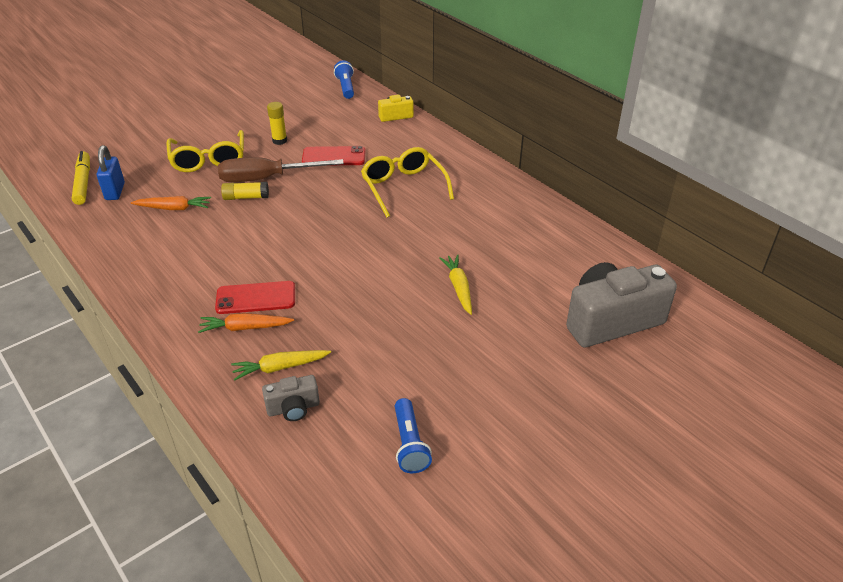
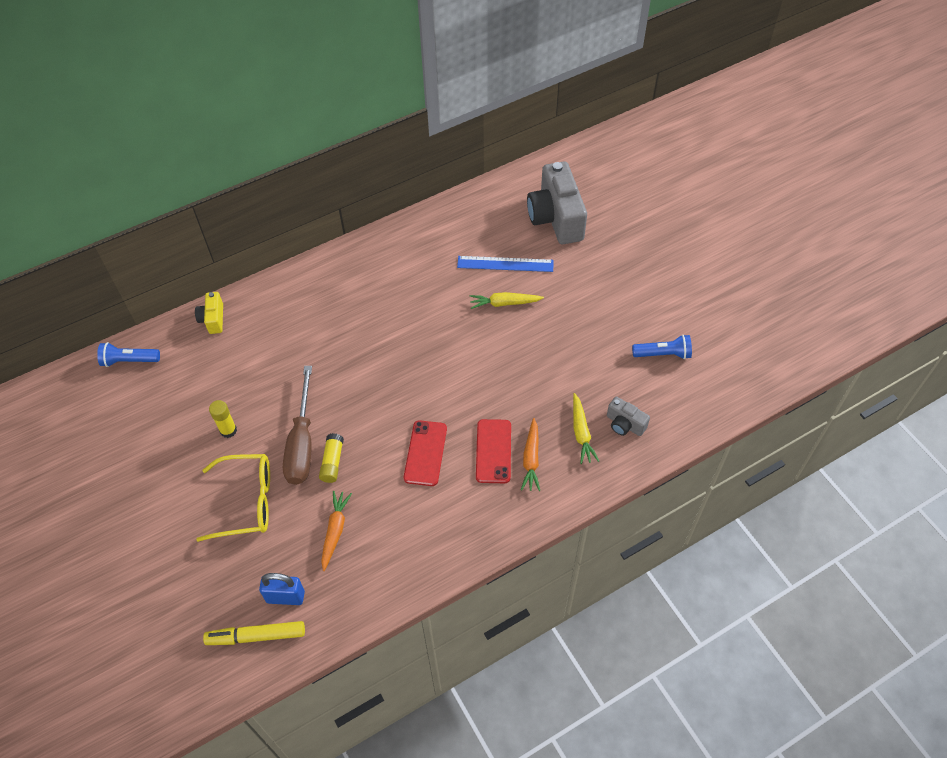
camera: 80 degrees left, 15 degrees up
(293, 408) = (624, 424): grey camera -> grey camera turned 135 degrees clockwise
(334, 157) = (278, 380): red phone -> red phone (425, 453)
(403, 187) = (350, 326): yellow glasses -> none
(518, 283) = (505, 264): none -> blue ruler

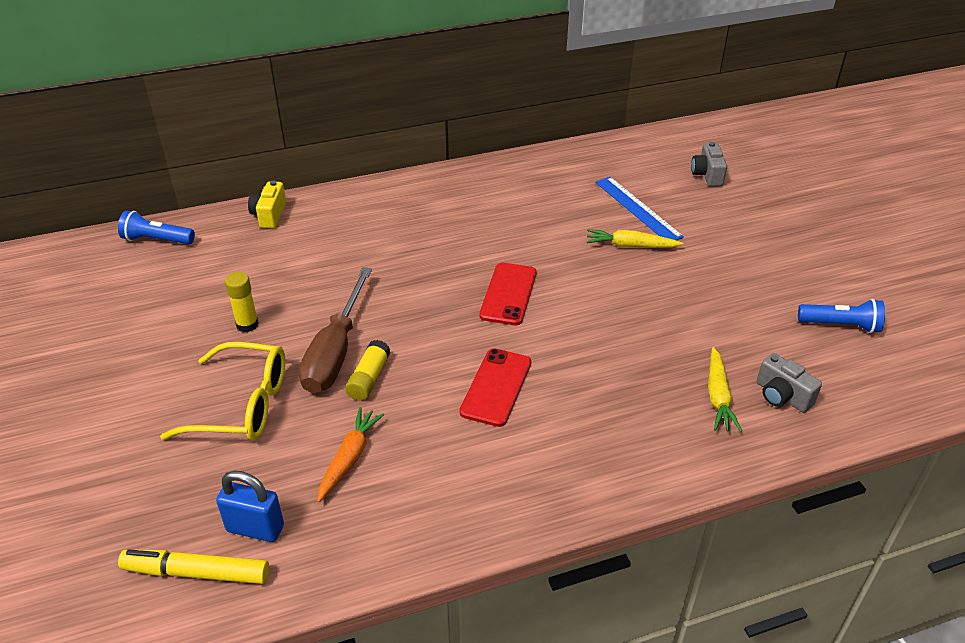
camera: 10 degrees right, 15 degrees down
(493, 451) = (590, 399): red phone -> red phone (508, 294)
(505, 264) = (637, 209): blue ruler -> blue ruler turned 45 degrees clockwise
(531, 459) = (642, 416): orange carrot -> none
(556, 218) = (707, 175): grey camera -> grey camera, size x0.48

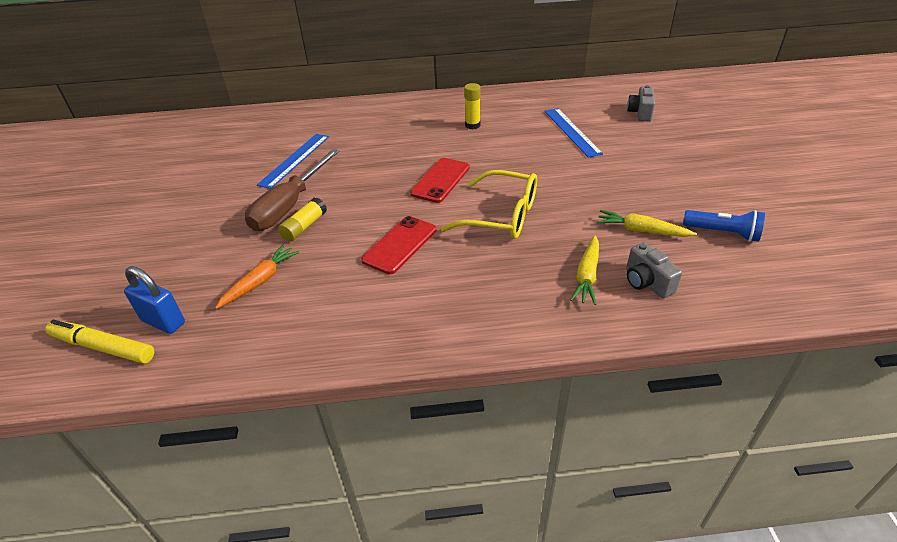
camera: 15 degrees right, 0 degrees up
(157, 240) = (206, 122): blue flashlight -> none
(243, 405) = (203, 234): yellow glasses -> yellow glasses (502, 216)
(247, 325) = (236, 181): yellow glue stick -> yellow glue stick (472, 125)
(269, 215) = (290, 114): yellow camera -> none
(310, 285) = (295, 160): none -> blue ruler
(630, 246) = (555, 156): yellow carrot -> yellow carrot (641, 231)

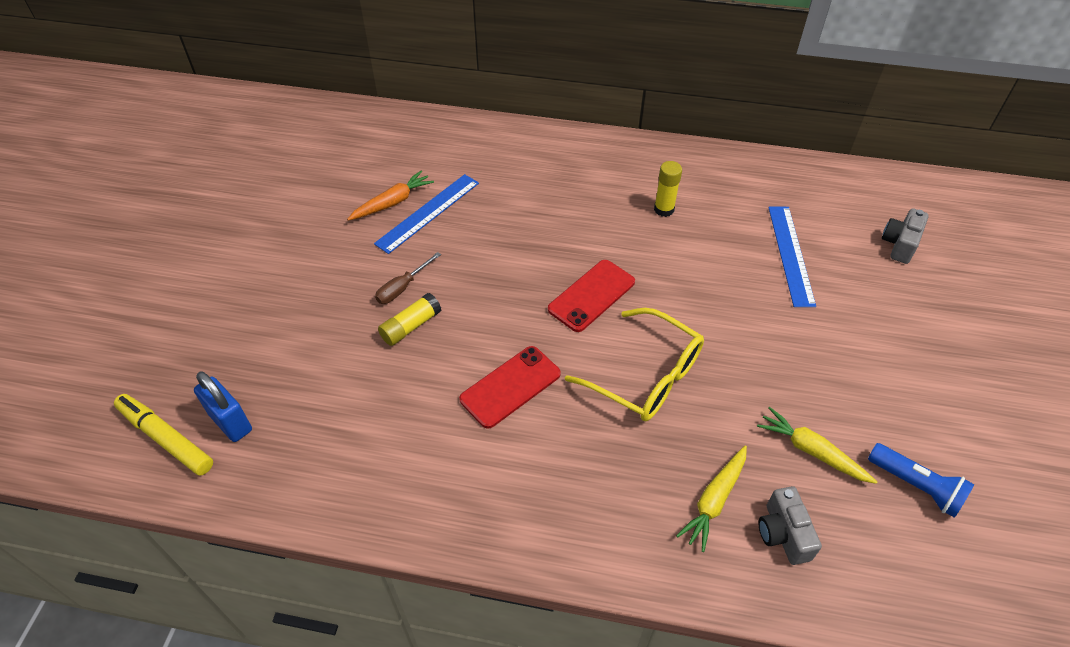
camera: 15 degrees right, 10 degrees up
(260, 281) = (342, 395): orange carrot -> orange carrot (392, 202)
(289, 206) = (402, 288): brown screwdriver -> brown screwdriver, size x0.48

